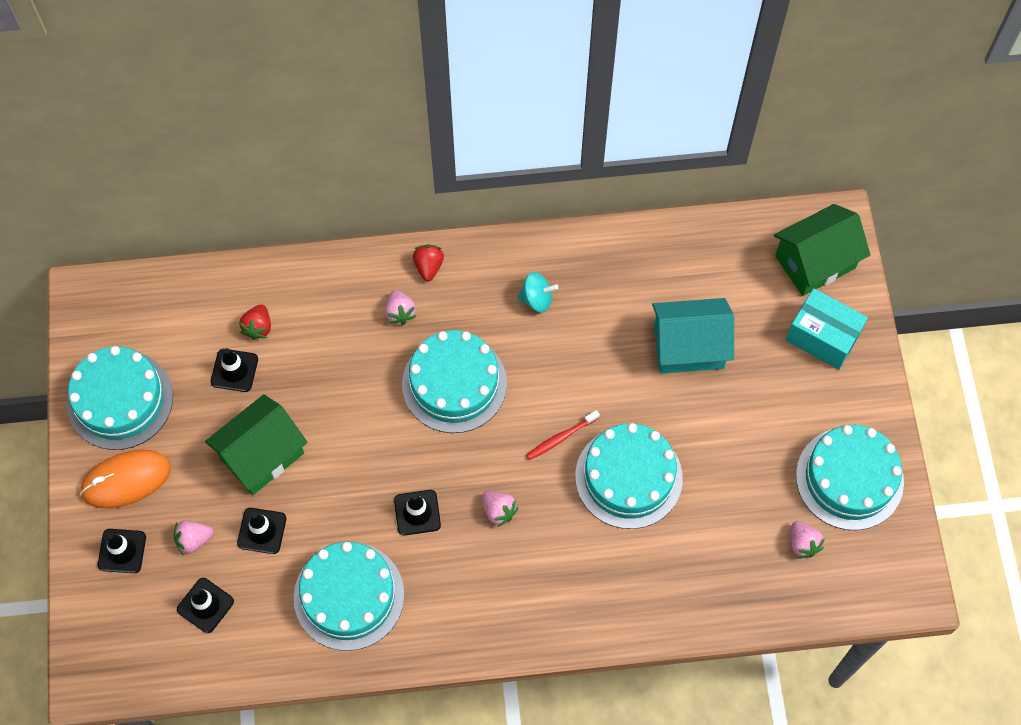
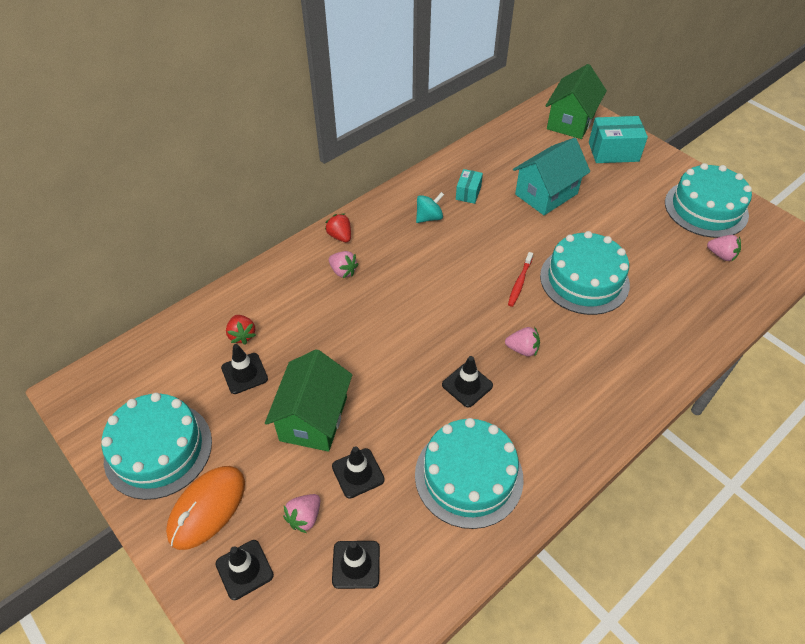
camera: 35 degrees left, 15 degrees down
(454, 383) = (419, 291): turquoise cake -> none
(605, 292) = (468, 193): none -> turquoise box

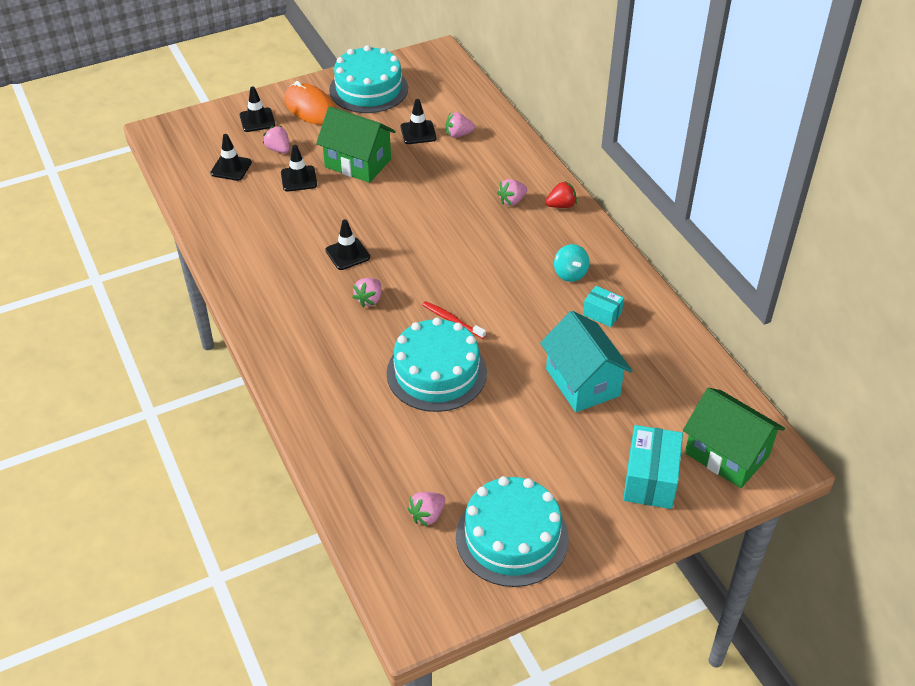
camera: 105 degrees right, 5 degrees down
(242, 335) = (458, 134): red strawberry -> pink strawberry
(468, 476) = (264, 236): turquoise cake -> none

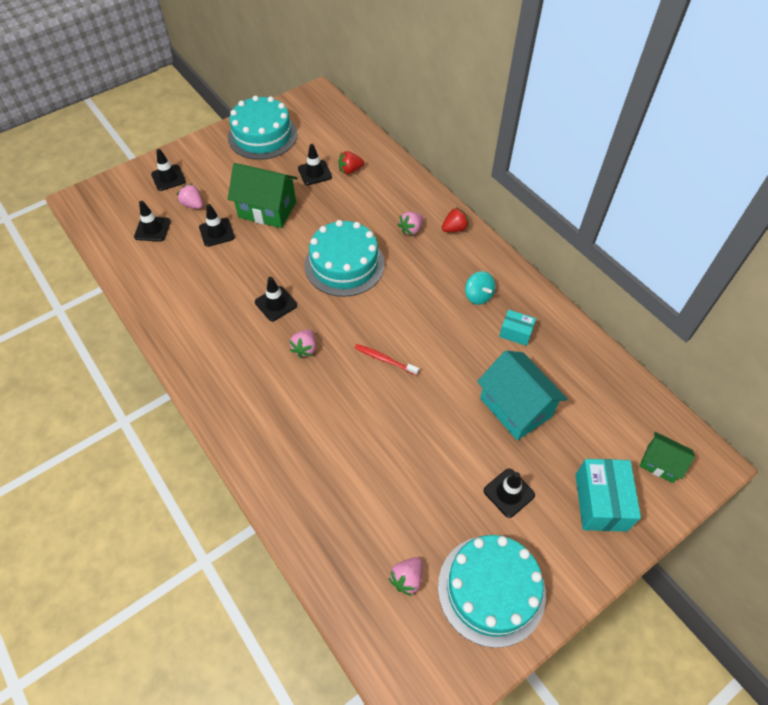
camera: 10 degrees left, 10 degrees up
(310, 108) = (214, 160): orange mouse -> none
(436, 373) = (382, 418): turquoise cake -> turquoise cake (344, 264)
(458, 134) = (350, 170): pink strawberry -> red strawberry
(553, 457) = (509, 493): none -> black traffic cone
(726, 454) = (660, 463): green house -> green house, size x0.57

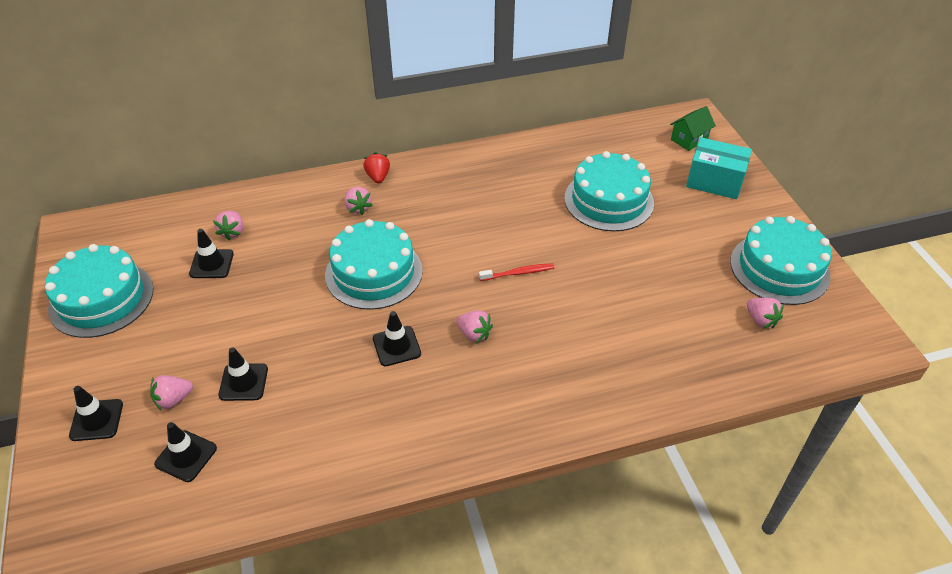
camera: 70 degrees left, 10 degrees down
(267, 210) = (240, 322): green house -> none
(350, 170) = (232, 232): red strawberry -> pink strawberry
(385, 359) = (518, 273): red toothbrush -> red toothbrush turned 150 degrees counterclockwise
(478, 296) = (473, 186): turquoise spinning top -> none
(509, 493) = (692, 231): black traffic cone -> none
(515, 333) = (529, 176): turquoise box -> none
(515, 407) = (608, 200): turquoise house -> turquoise cake

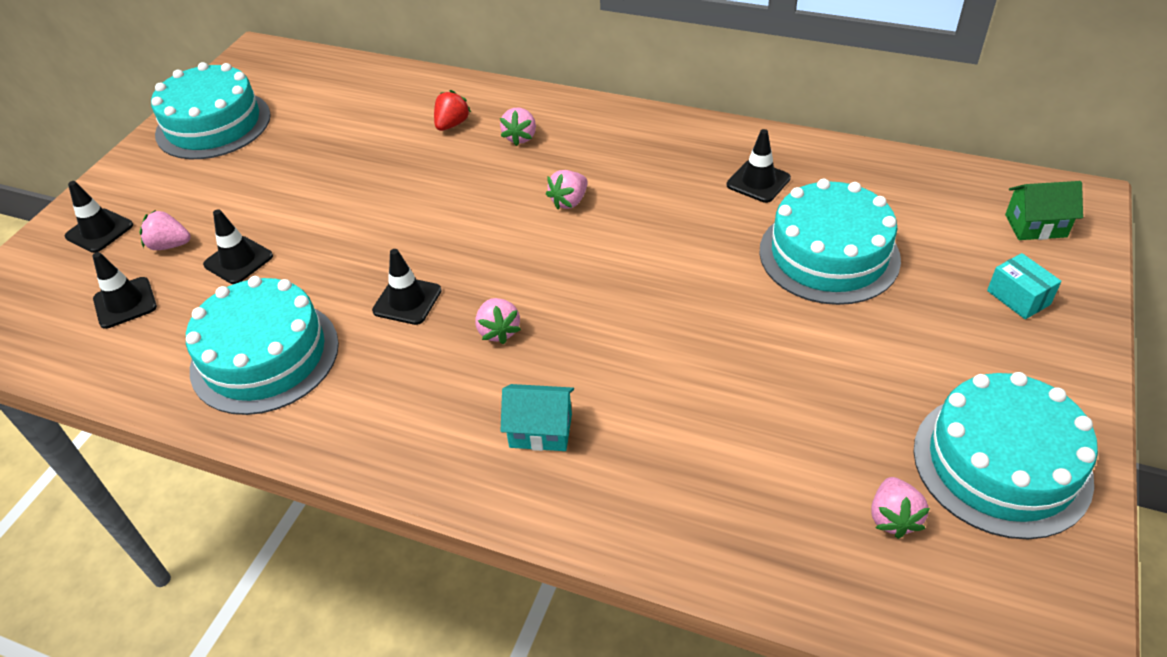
camera: 40 degrees right, 0 degrees up
(211, 264) = (330, 133): black traffic cone -> black traffic cone (758, 182)
(232, 232) = (379, 111): pink strawberry -> pink strawberry (569, 201)
(374, 272) = (466, 212): turquoise cake -> turquoise cake (265, 356)
(378, 177) = (575, 113): red strawberry -> red strawberry (452, 124)
(518, 273) = (620, 288): red toothbrush -> none
(557, 376) = (540, 431): none -> turquoise house
(714, 181) = (1018, 297): turquoise box -> turquoise box, size x0.57

